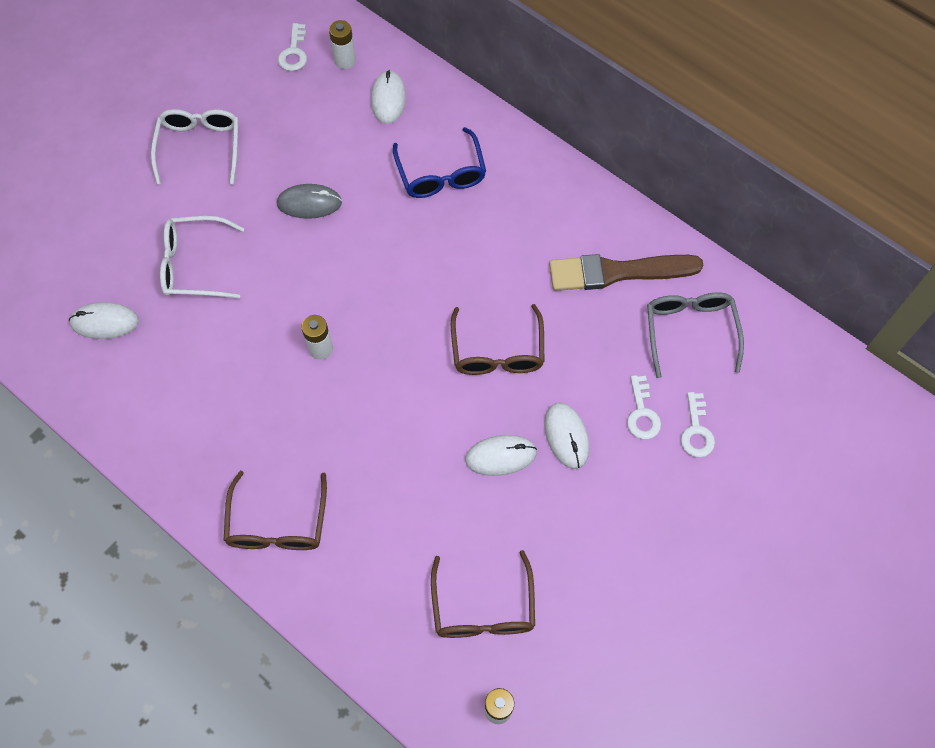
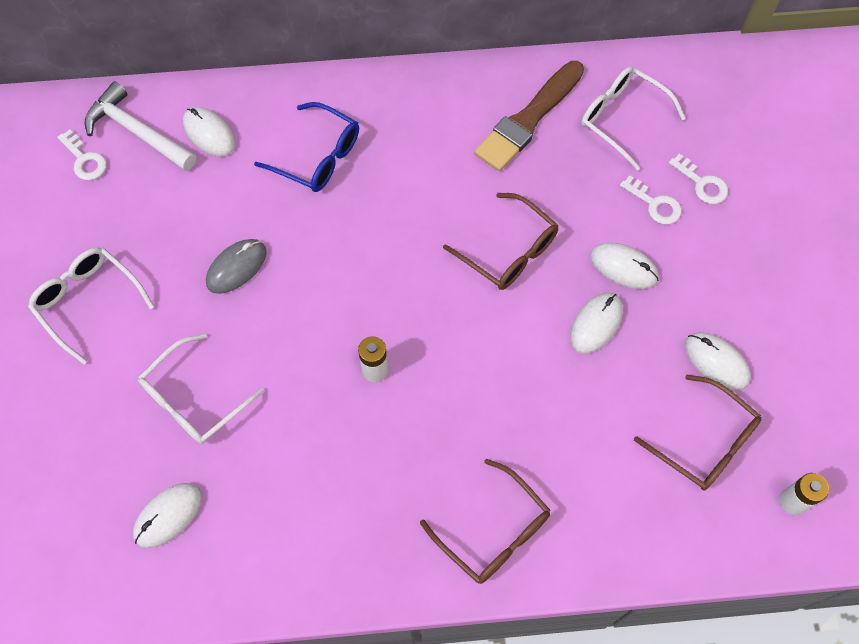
camera: 45 degrees left, 0 degrees up
(345, 61) = (137, 132): white battery -> white hammer
(556, 563) = (716, 362): none -> white mouse
(690, 331) = (622, 118): grey glasses -> white glasses

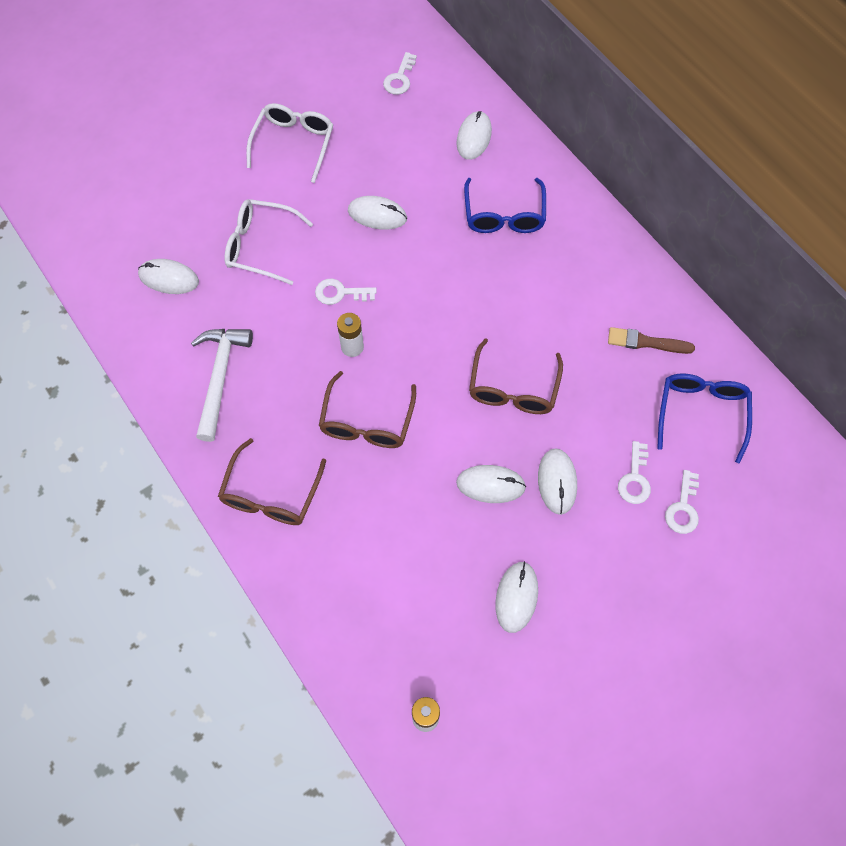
camera: 60 degrees right, 0 degrees up
(137, 132) = (443, 95): white hammer -> white hammer (220, 377)
(236, 267) = (377, 215): grey mouse -> white mouse
(305, 349) = (340, 293): none -> white key
(528, 119) = (646, 342): brown brush -> brown brush, size x0.58
(622, 118) = (701, 413): white glasses -> blue glasses
(705, 442) = (437, 620): brown glasses -> brown glasses (367, 422)

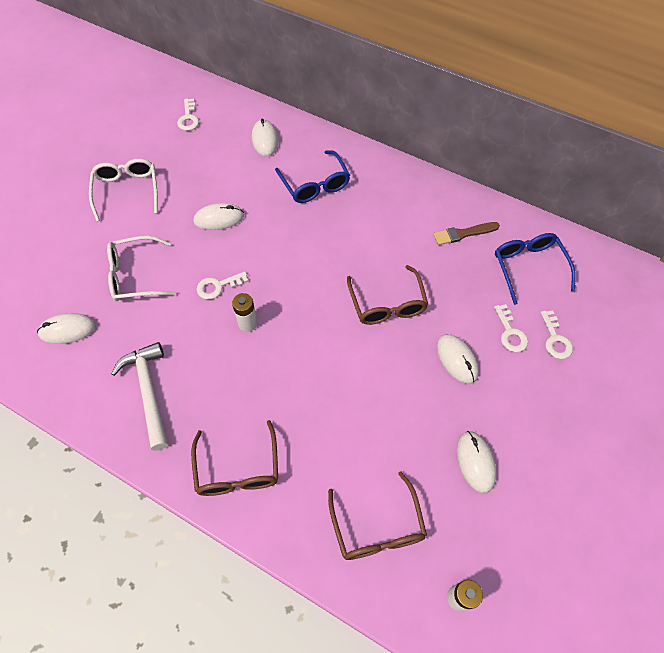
camera: 25 degrees left, 5 degrees down
(367, 422) = (288, 376): brown glasses -> brown glasses (377, 527)
(490, 485) = (409, 383): white mouse -> none

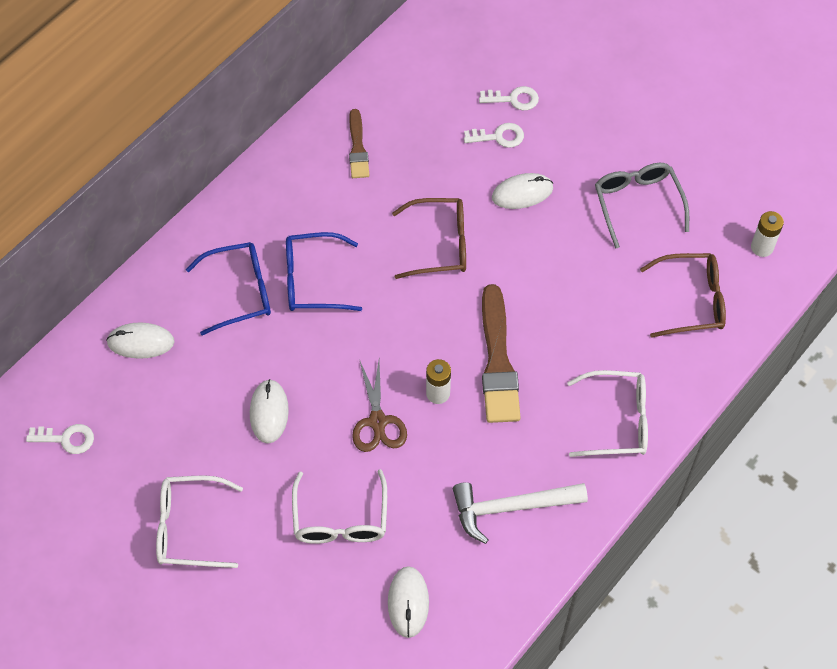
camera: 80 degrees left, 0 degrees up
(218, 286) = (378, 422): white key -> brown scissors
(238, 469) = (617, 420): brown glasses -> white glasses
(283, 363) = (498, 361): none -> brown brush
(475, 462) = (637, 203): white mouse -> grey glasses
(528, 267) = (418, 97): blue glasses -> blue glasses (312, 280)

